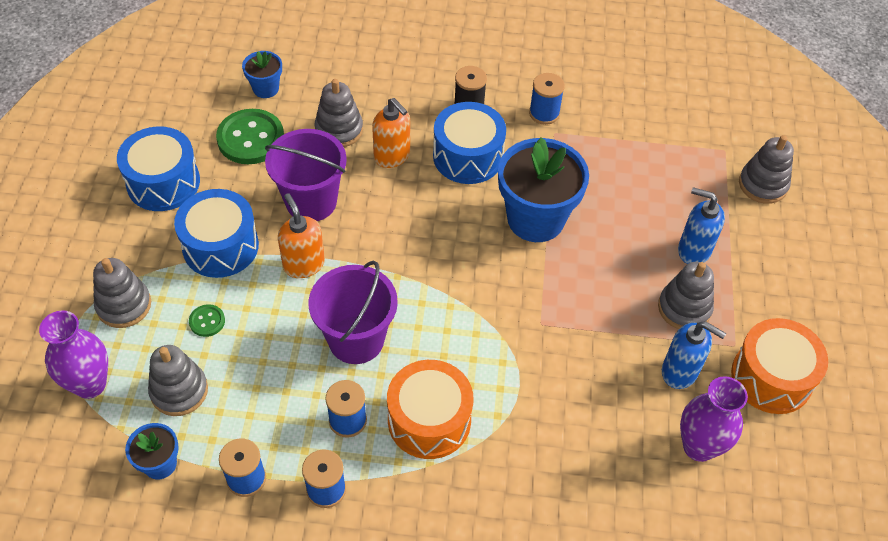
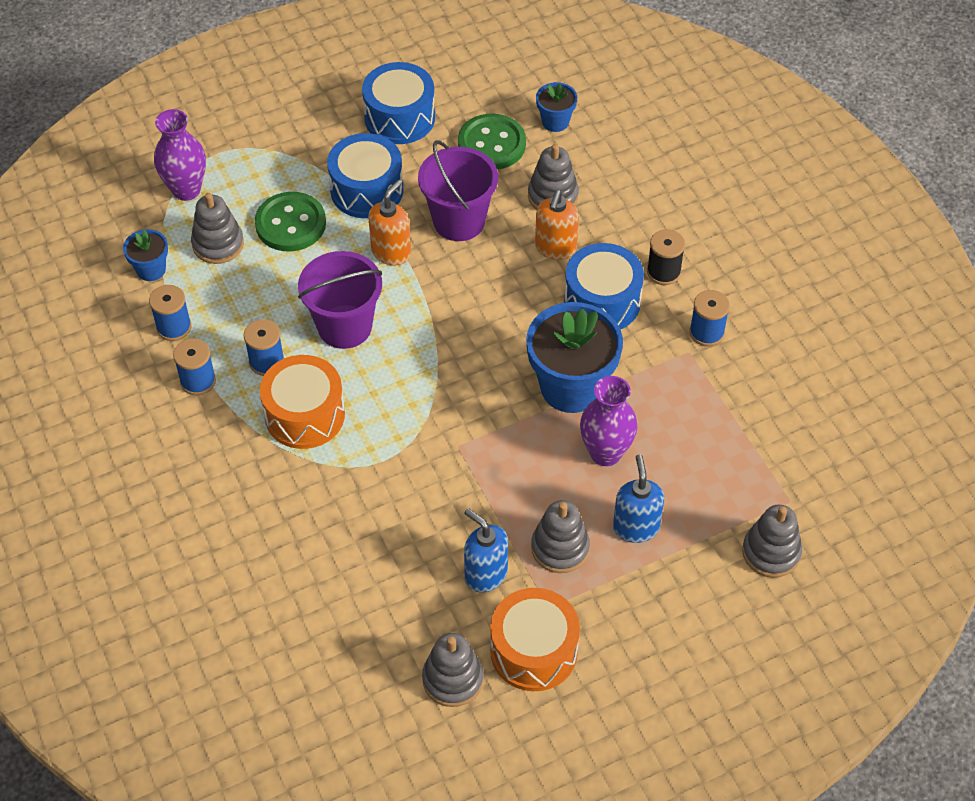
camera: 60 degrees right, 0 degrees up
(124, 305) = (267, 166): grey stacking toy -> grey stacking toy (453, 679)
(207, 321) = (290, 224): green button -> green button, size x2.13
(680, 372) = (485, 574): blue soap dispenser -> blue soap dispenser turned 135 degrees clockwise
(699, 446) = (416, 621): purple vase -> purple vase (605, 453)

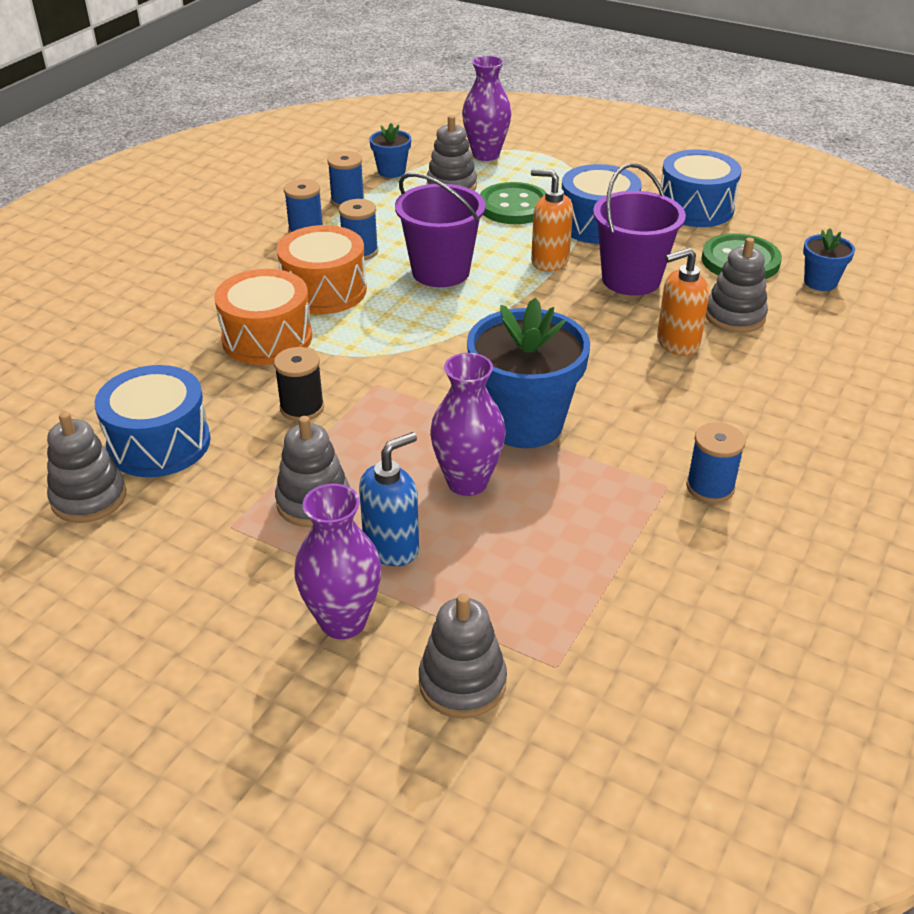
camera: 55 degrees right, 15 degrees down
(391, 252) = (549, 261): orange soap dispenser -> orange soap dispenser turned 150 degrees counterclockwise
(485, 574) = (237, 465): blue soap dispenser -> none
(534, 651) = (164, 540): orange drum -> orange drum (267, 338)
(602, 301) = (653, 398): blue drum -> blue drum (159, 443)
(663, 272) = (745, 422): black spool -> black spool (302, 408)
(681, 586) = (343, 621): none -> purple vase

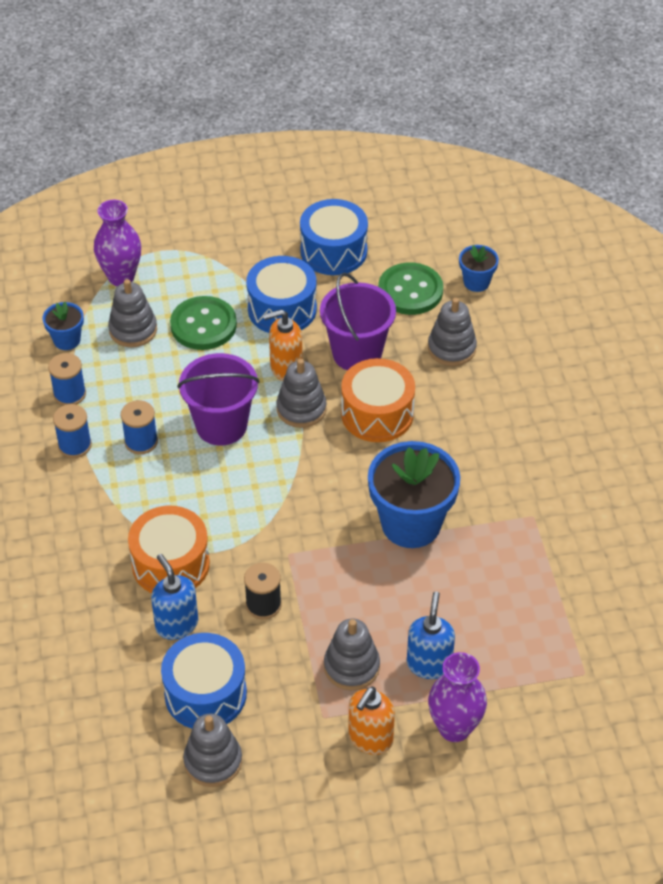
camera: 40 degrees left, 10 degrees up
(210, 381) = (176, 624): none -> blue soap dispenser
(324, 290) = (159, 496): orange drum -> orange drum (377, 414)
(462, 683) = (550, 717): grey stacking toy -> grey stacking toy (301, 409)
(467, 482) = (423, 590): purple vase -> none
(677, 343) = (438, 396): orange soap dispenser -> orange soap dispenser (370, 739)
(710, 487) = (556, 502): blue spool -> none

